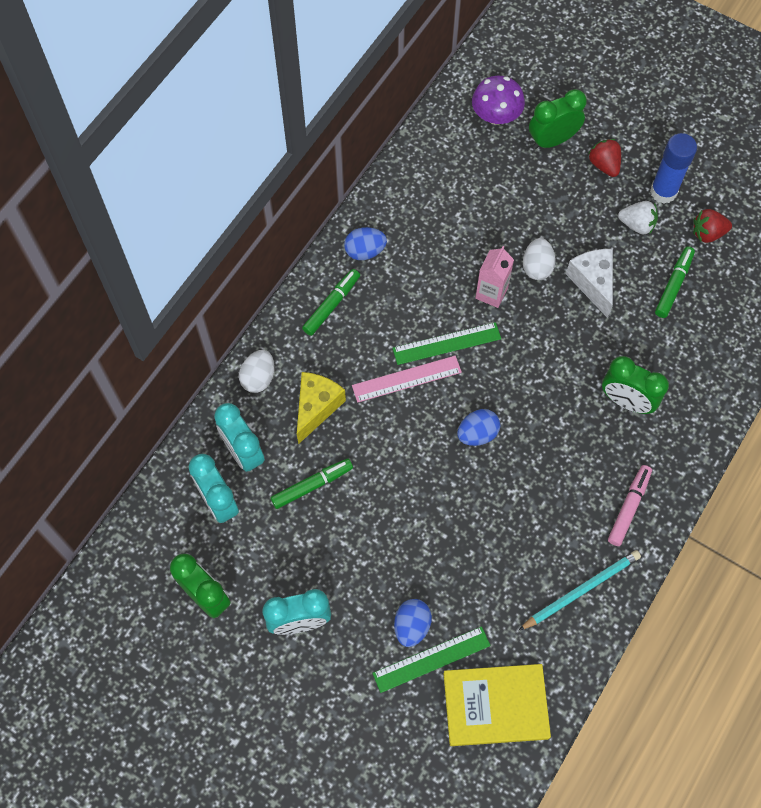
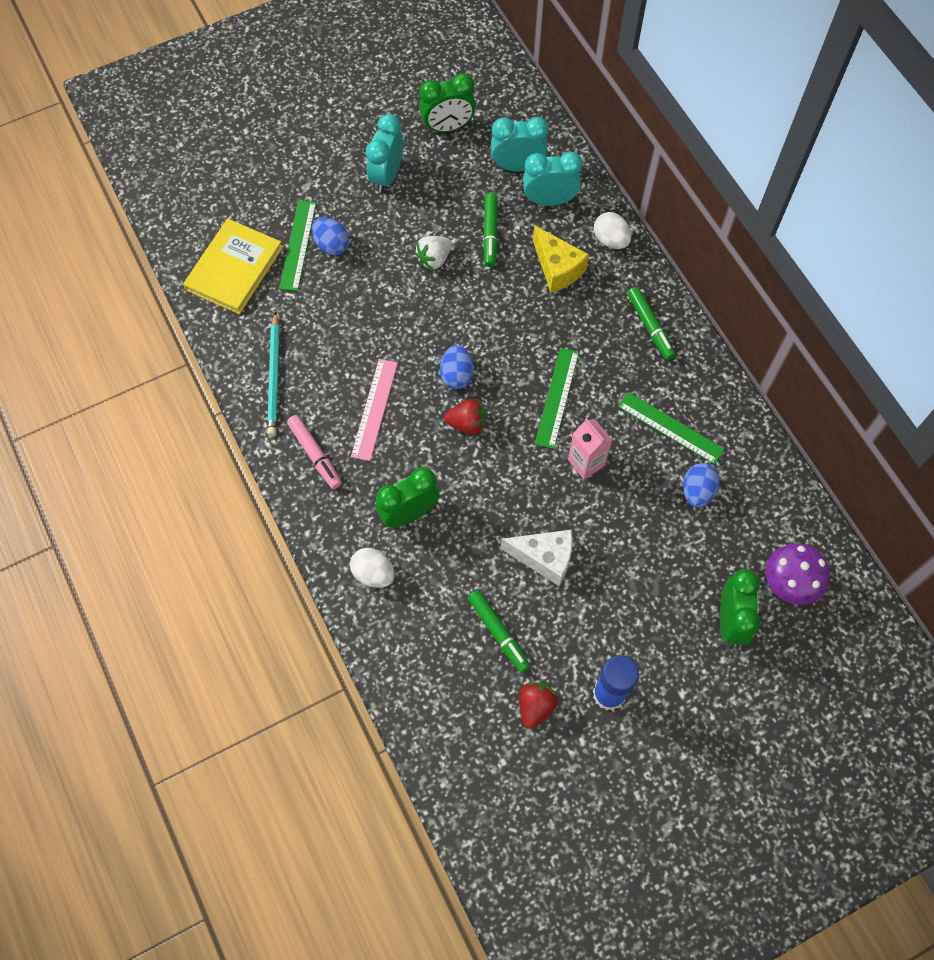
camera: 120 degrees right, 0 degrees up
(365, 251) = (691, 380): blue egg -> blue egg (697, 491)
(406, 379) = (542, 348): pink ruler -> pink ruler (374, 409)
(419, 247) = (670, 428): none -> green ruler
(537, 267) = (590, 518): white egg -> white egg (373, 573)
(604, 165) = (673, 654): red strawberry -> red strawberry (467, 424)
(637, 225) = (585, 642): white strawberry -> white strawberry (434, 259)

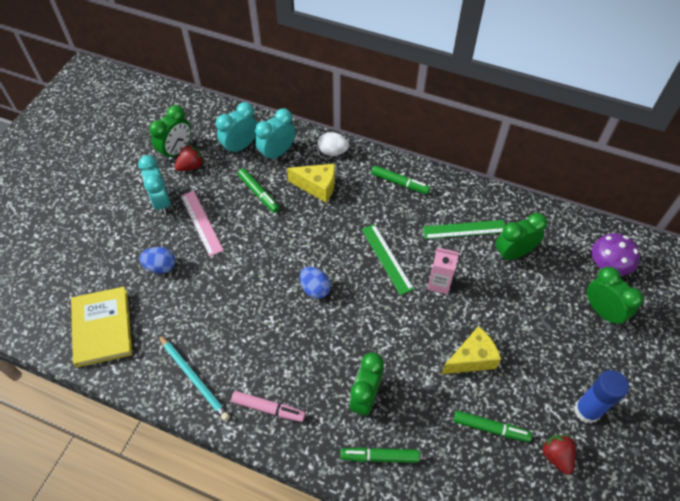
camera: 40 degrees left, 10 degrees down
(298, 245) = (136, 282): green ruler -> none
(373, 573) = (379, 457): white egg -> green marker
(374, 409) = (282, 348): pink ruler -> pink ruler (201, 222)
(434, 259) = (237, 230): white strawberry -> none
(467, 424) = (349, 313): red strawberry -> red strawberry (191, 166)
(544, 558) = (471, 359): white cheese -> yellow cheese
(697, 491) = (513, 253): blue egg -> green clock

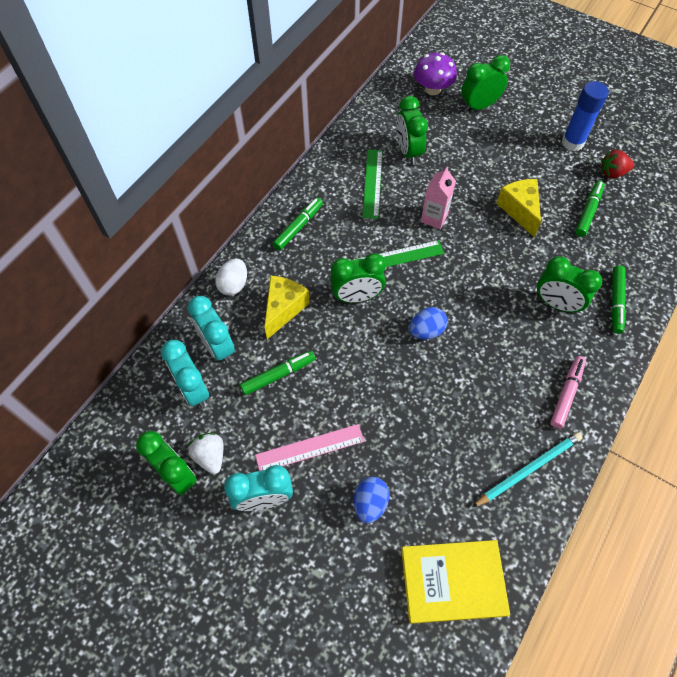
camera: 80 degrees left, 5 degrees up
(191, 166) = (210, 456): red strawberry -> white strawberry
(339, 234) = (357, 297): none -> green clock

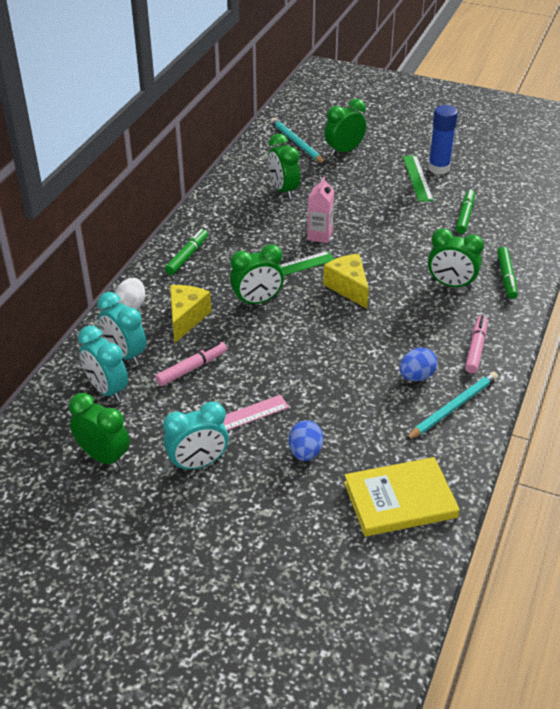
camera: 10 degrees left, 20 degrees down
(210, 456) = (136, 438): white strawberry -> none
(278, 375) = (192, 368): green marker -> pink marker
(372, 183) = (253, 216): green ruler -> green ruler (417, 178)
(426, 331) = (331, 318): blue egg -> blue egg (416, 376)
(432, 89) = (296, 143): purple mushroom -> turquoise pencil
(519, 210) = (400, 221): yellow cheese -> yellow cheese (348, 288)
(612, 173) = (481, 186): red strawberry -> none

